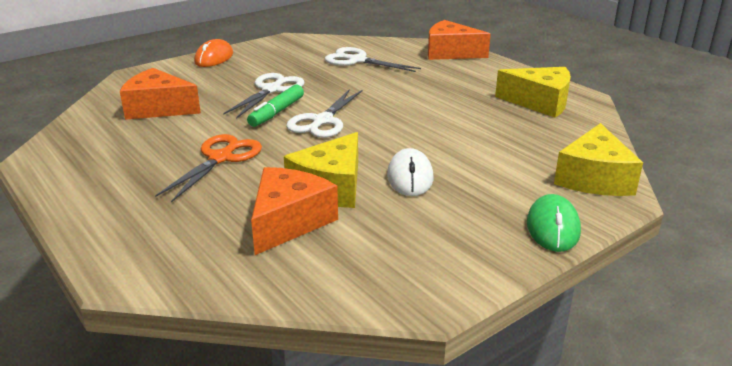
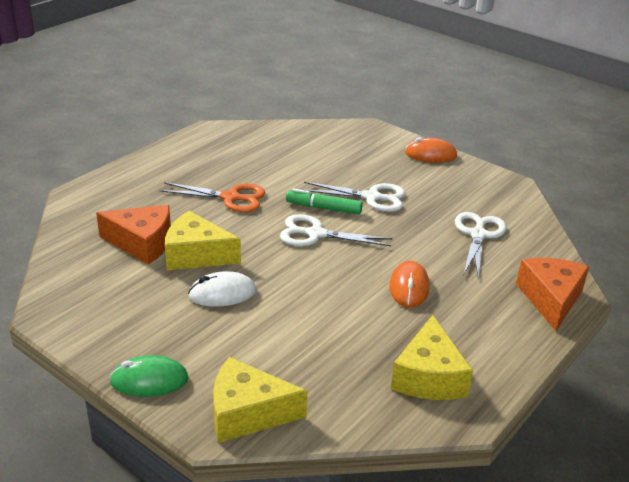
camera: 75 degrees right, 5 degrees up
(158, 108) = (308, 153): orange cheese -> none
(423, 94) = (409, 287): none -> orange mouse

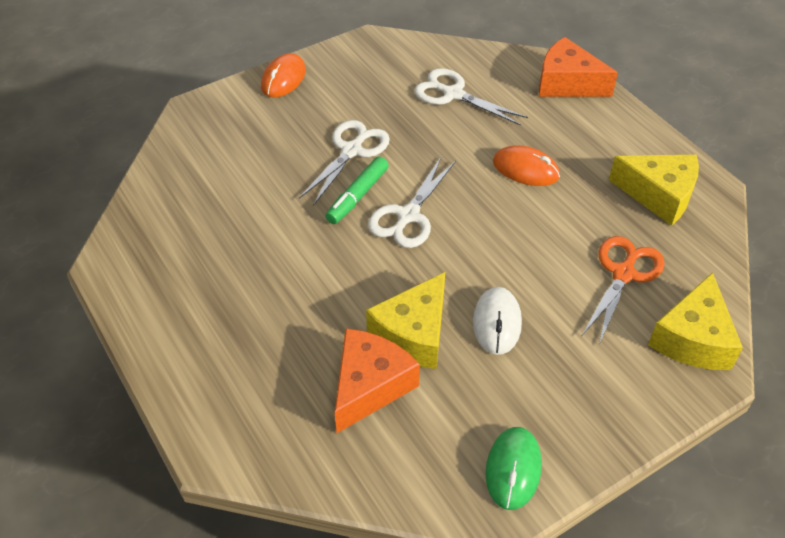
camera: 70 degrees left, 15 degrees up
(149, 380) = (634, 415): green mouse -> green mouse (513, 469)
(230, 198) = (299, 276): orange scissors -> orange scissors (624, 274)

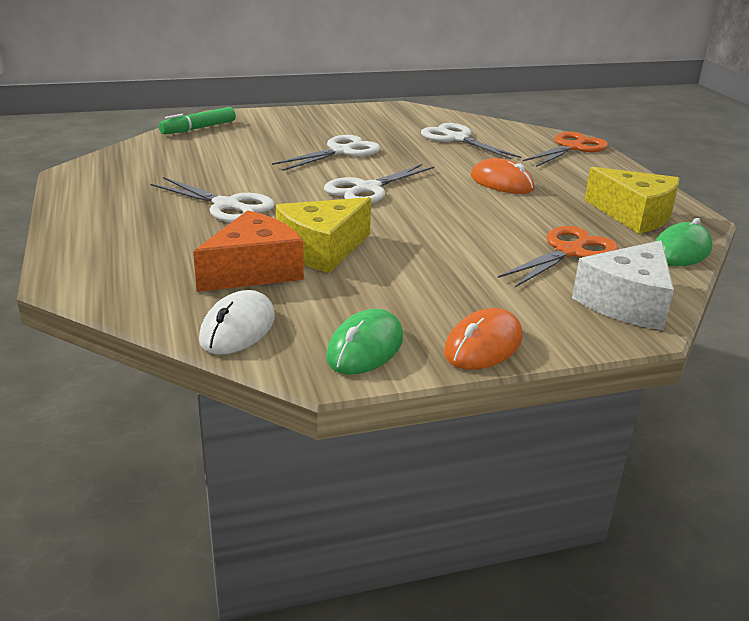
camera: 15 degrees right, 20 degrees down
(283, 79) = (309, 113): orange mouse -> orange mouse (483, 345)
(291, 284) = (227, 206): none -> white scissors
(357, 196) = (327, 173): green marker -> green marker (198, 128)
(497, 323) = (413, 257): white mouse -> white mouse (237, 328)
(567, 83) = (572, 148): orange cheese -> orange scissors
(693, 339) = (627, 303): yellow cheese -> white cheese
(713, 244) = (681, 251): none -> green mouse

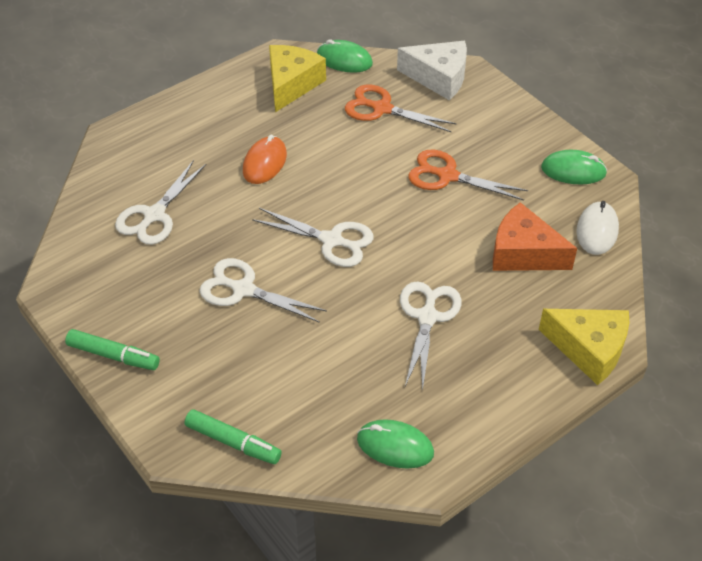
camera: 110 degrees left, 20 degrees up
(117, 168) = (395, 446): none -> green mouse
(237, 328) = (597, 231): white mouse -> white mouse turned 75 degrees counterclockwise
(318, 112) = (113, 355): none -> green marker
(322, 250) = (466, 229): yellow cheese -> yellow cheese (589, 349)
(483, 345) = (533, 126): orange mouse -> none
(572, 148) = (140, 133): orange scissors -> orange scissors (447, 176)

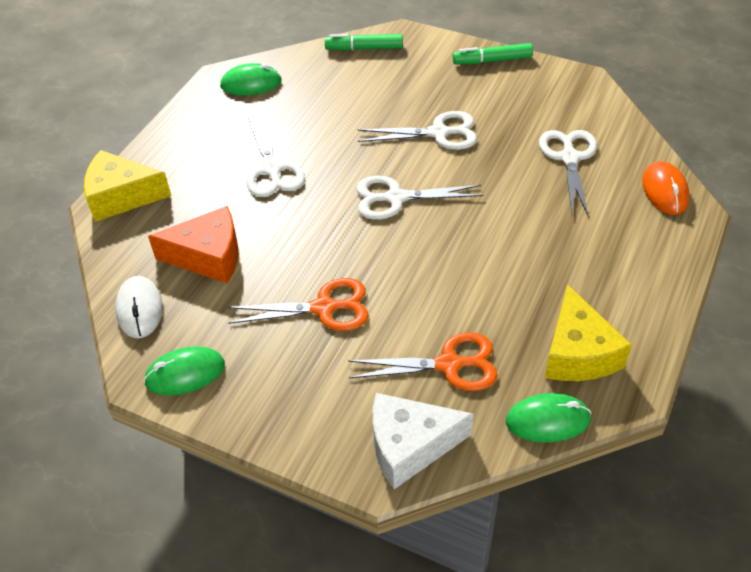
camera: 155 degrees right, 0 degrees up
(265, 163) = (519, 245): orange mouse -> orange mouse (664, 191)

